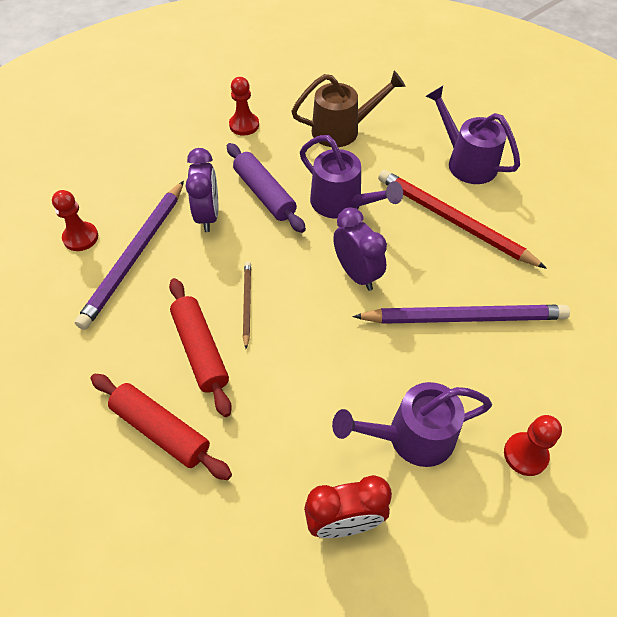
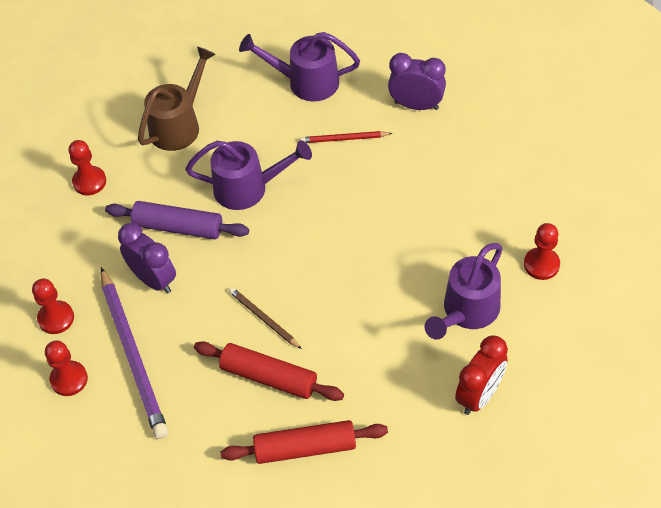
camera: 40 degrees left, 0 degrees up
(122, 193) = (56, 318): none -> red pawn
(357, 274) = (318, 234): purple clock -> purple clock (416, 105)
(453, 221) = (344, 139): red pencil -> red pencil, size x0.49
(464, 317) = (422, 206): purple pencil -> none

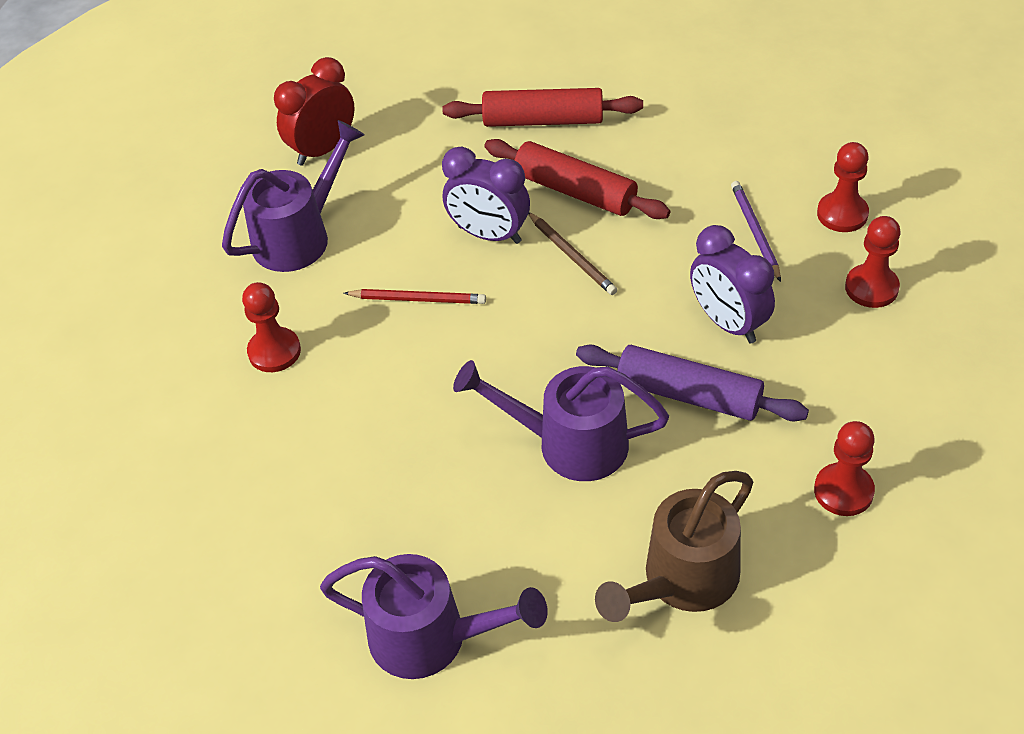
camera: 170 degrees left, 5 degrees down
(133, 355) = (755, 232): purple pencil -> purple pencil, size x0.49
(344, 139) = (392, 509): red pencil -> red pencil (418, 299)
(416, 105) = (248, 556): purple clock -> purple clock (489, 234)
(541, 264) = (175, 280): red pawn -> red pawn (274, 351)

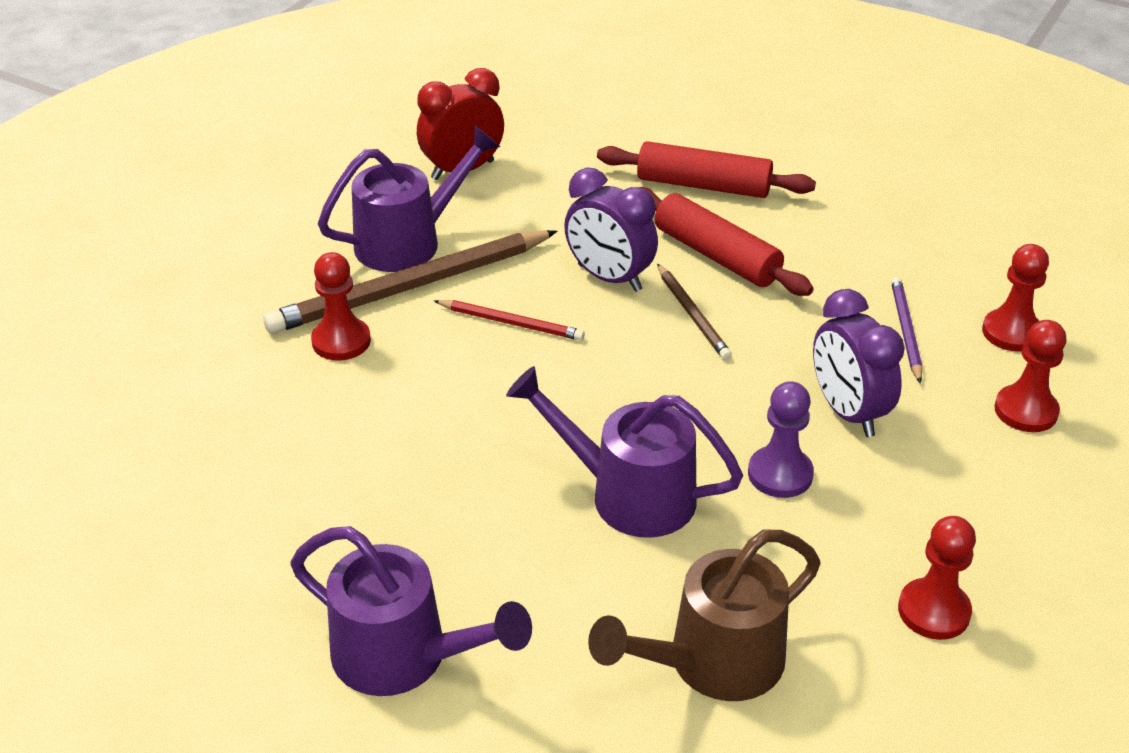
camera: 10 degrees right, 10 degrees down
(317, 283) = (410, 287): none -> brown pencil
(688, 395) = (780, 474): purple rolling pin -> purple pawn

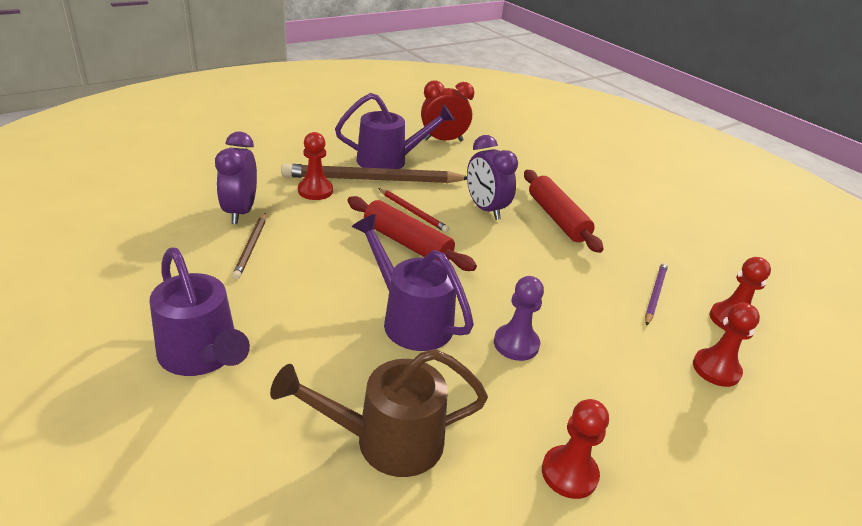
camera: 20 degrees right, 5 degrees down
(693, 315) = (521, 242): brown pencil -> brown pencil (251, 247)
(703, 185) = (573, 184): red rolling pin -> red rolling pin (407, 243)
(848, 412) = (586, 325): purple clock -> purple clock (240, 212)

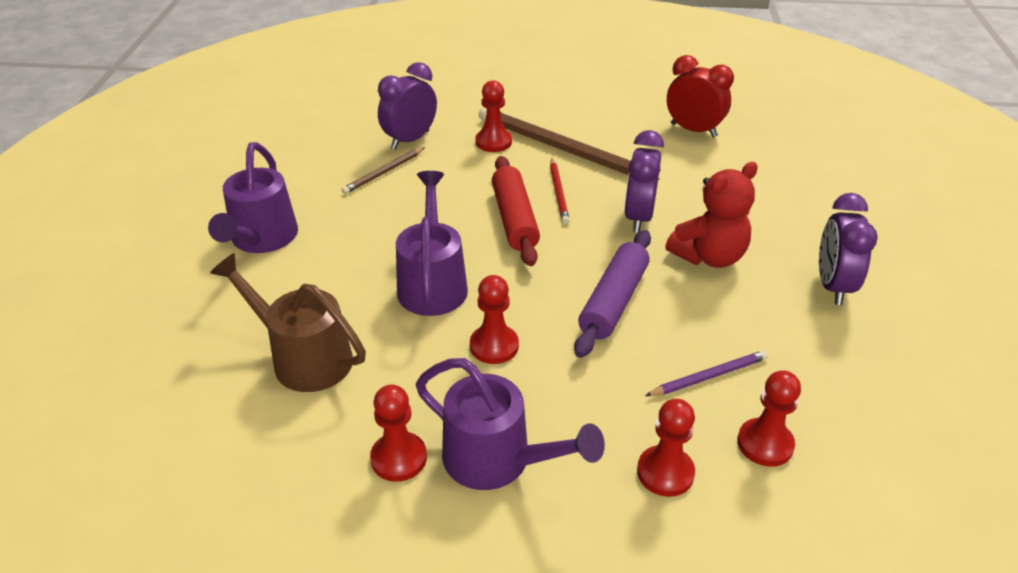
camera: 45 degrees right, 5 degrees up
(390, 160) = (603, 135): purple watering can -> purple watering can (499, 461)
(516, 344) = (494, 346): purple pawn -> red pawn
(545, 273) = (614, 302): none -> purple rolling pin
(557, 218) = (709, 256): red rolling pin -> red teddy bear
(636, 209) = (832, 286): none -> purple clock

